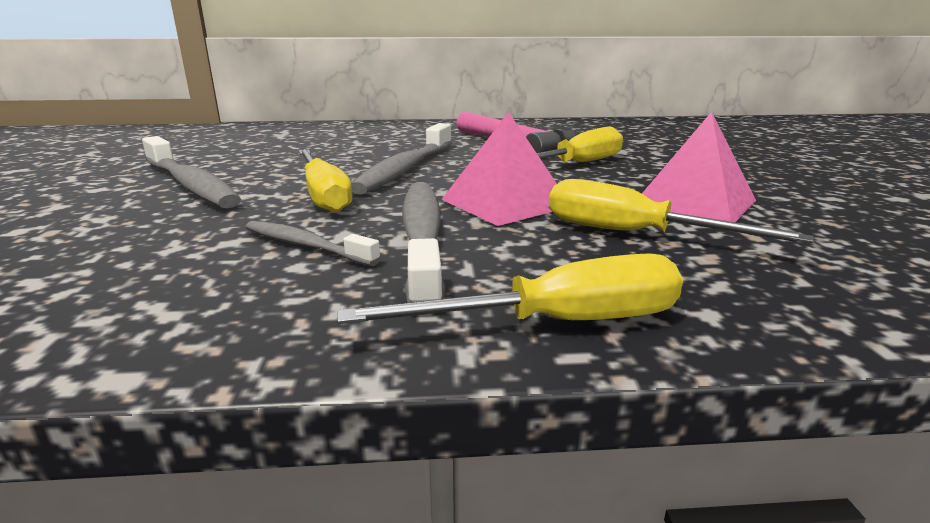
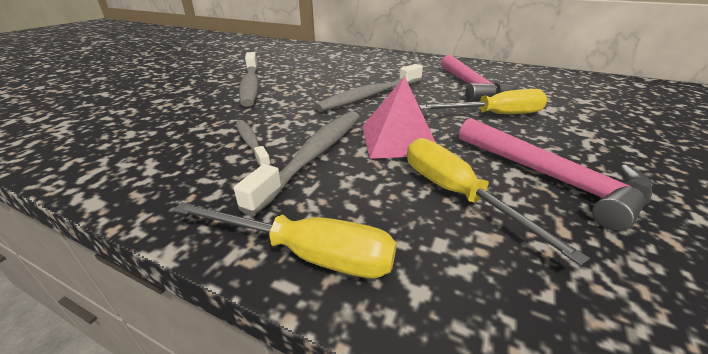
camera: 30 degrees right, 10 degrees up
(323, 195) = (301, 107): yellow screwdriver -> none
(694, 202) = (550, 178): pink pyramid -> pink hammer

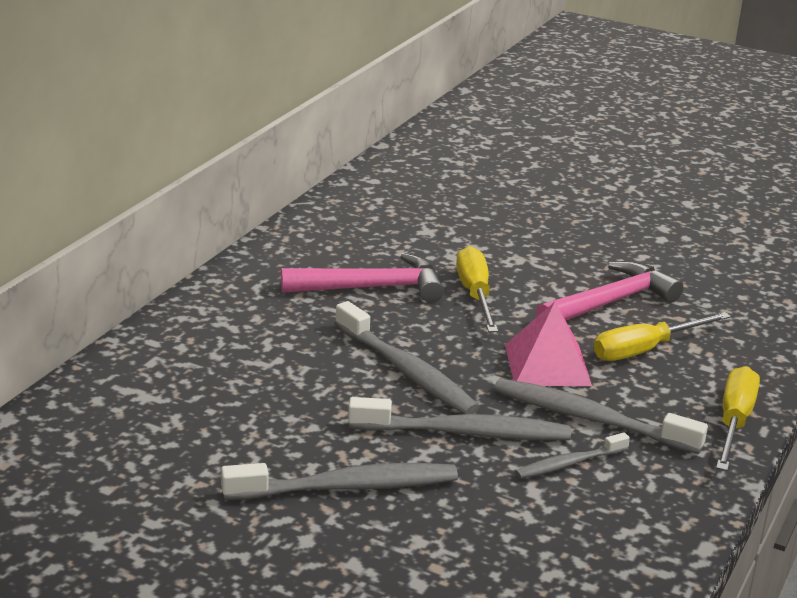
camera: 90 degrees left, 5 degrees down
(298, 110) = (465, 433): none -> grey toothbrush

